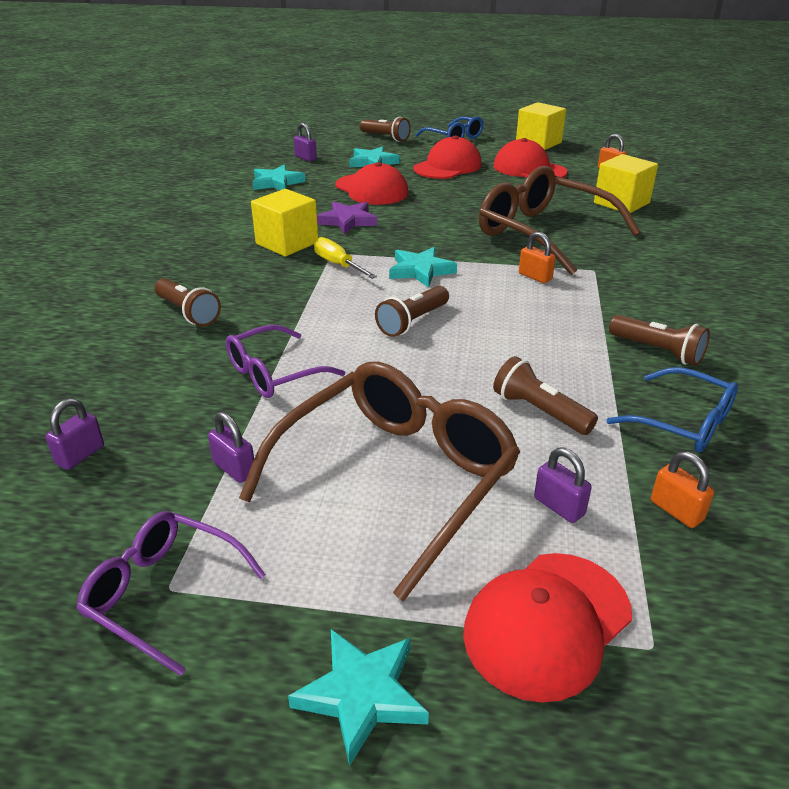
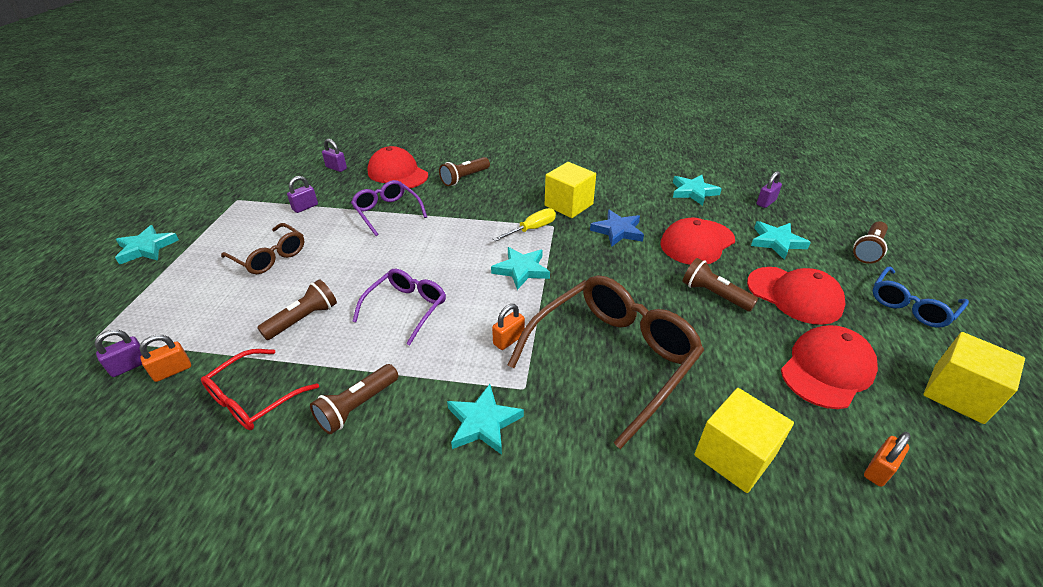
camera: 90 degrees right, 5 degrees up
(164, 593) = (234, 199): purple glasses -> purple glasses (406, 308)
(348, 221) = (618, 231): purple star -> blue star
(396, 478) = (270, 256): brown glasses -> brown glasses, size x0.55
(413, 322) = (437, 264): brown flashlight -> brown flashlight (714, 295)
(547, 624) = (137, 302): red cap -> red cap (397, 173)
(559, 506) = (210, 317): purple padlock -> purple padlock (130, 366)
(642, 287) = (483, 423): none -> turquoise star
(683, 422) = (254, 398): blue glasses -> red glasses

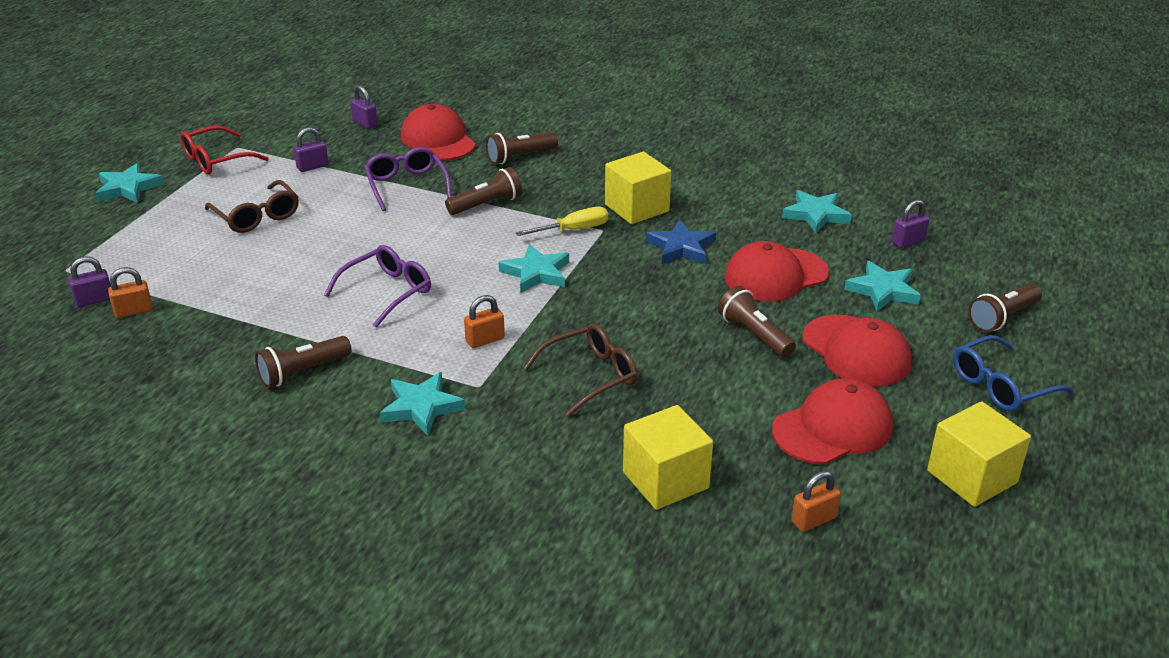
camera: 15 degrees right, 5 degrees down
(254, 398) = (205, 348): red glasses -> red glasses (216, 160)
(303, 319) = (274, 285): brown flashlight -> brown flashlight (486, 204)
(612, 358) = (590, 376): brown glasses -> brown glasses, size x0.55

